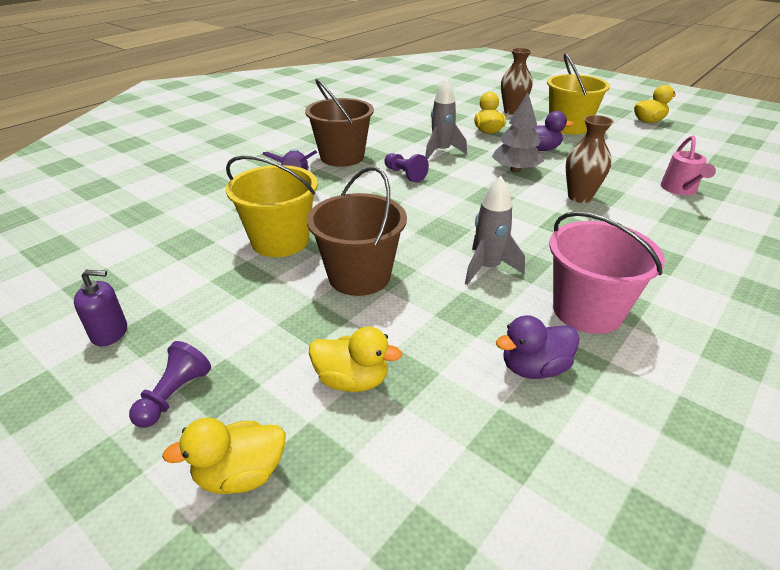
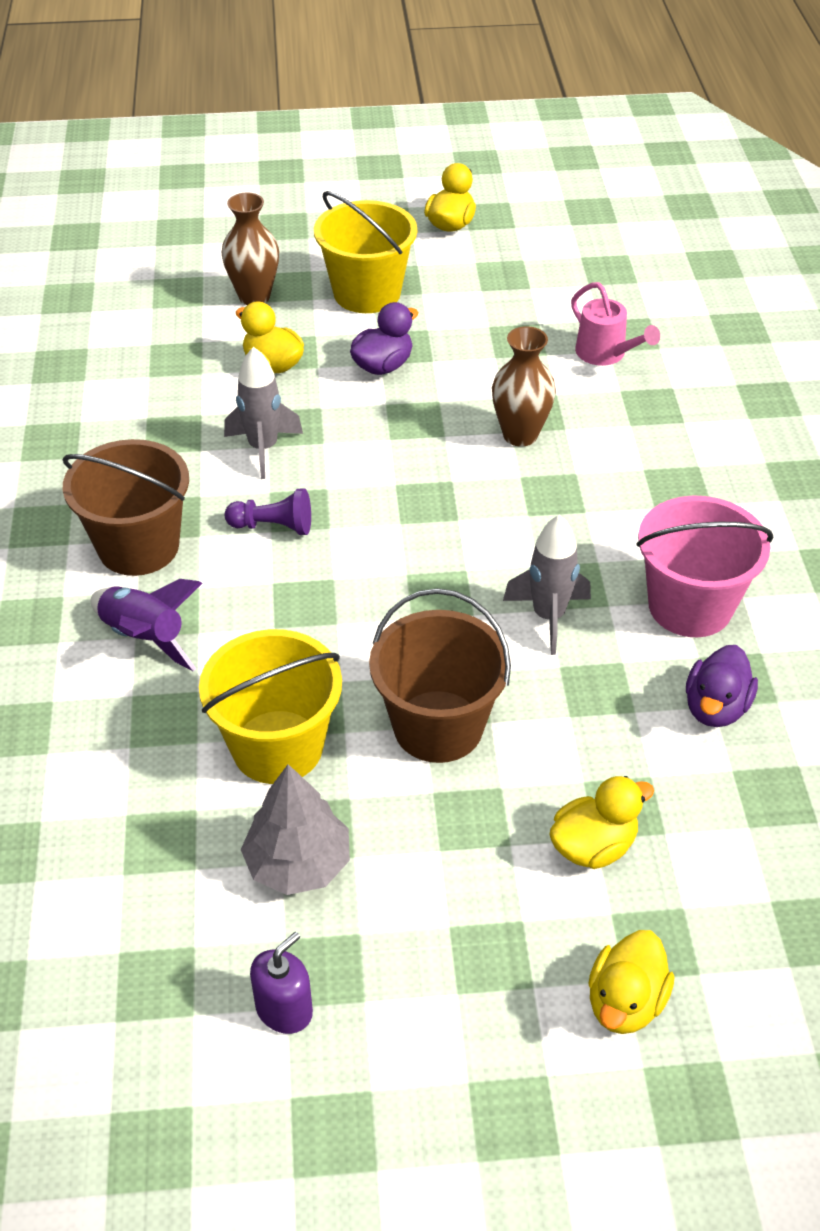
camera: 45 degrees left, 10 degrees up
(174, 395) = (464, 999): purple pawn -> none
(515, 170) = (398, 429): grey tree -> grey tree (298, 864)

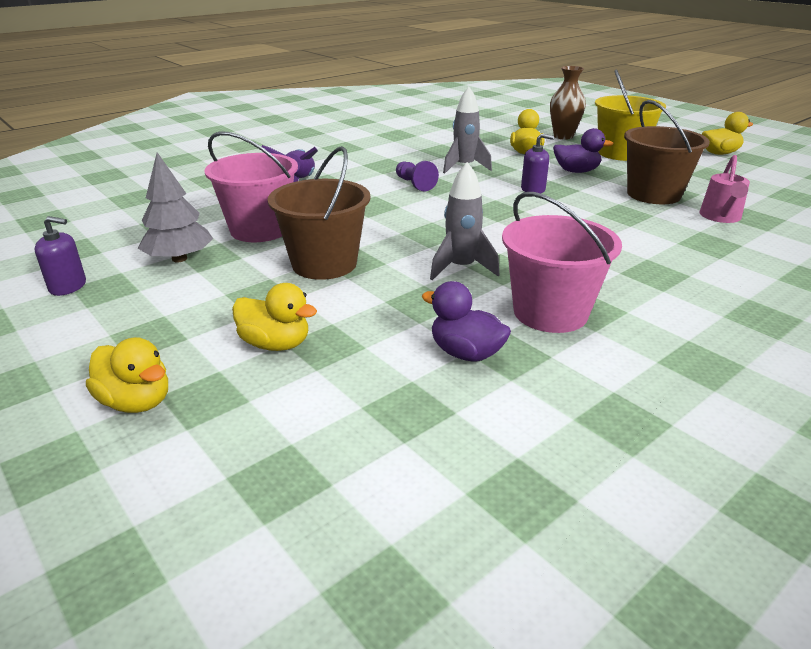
camera: 55 degrees right, 15 degrees down
(138, 546) = (356, 165): brown bucket -> brown bucket (653, 194)
(277, 747) = (260, 229): yellow bucket -> pink bucket
(399, 435) = (533, 189): none -> purple soap dispenser
(520, 435) = (597, 216): brown vase -> none
(625, 1002) = (136, 402): yellow duck -> yellow duck turned 135 degrees counterclockwise
(715, 708) = (466, 353): purple duck -> purple duck turned 45 degrees clockwise

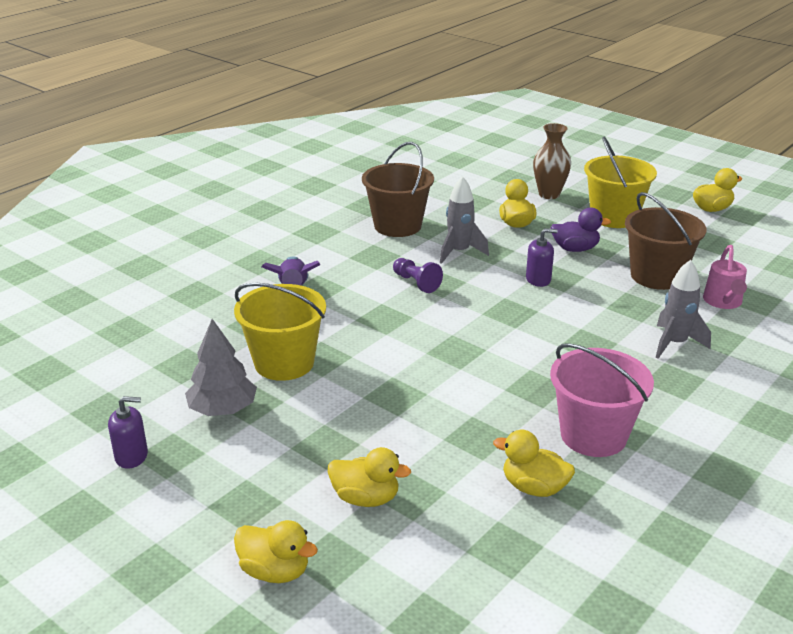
camera: 10 degrees left, 0 degrees up
(260, 229) = (284, 363): pink bucket -> yellow bucket
(324, 264) = (369, 401): brown bucket -> brown bucket (397, 226)
(461, 268) = (500, 392): grey rocket -> grey rocket (674, 344)
(466, 353) = (534, 487): purple duck -> yellow duck

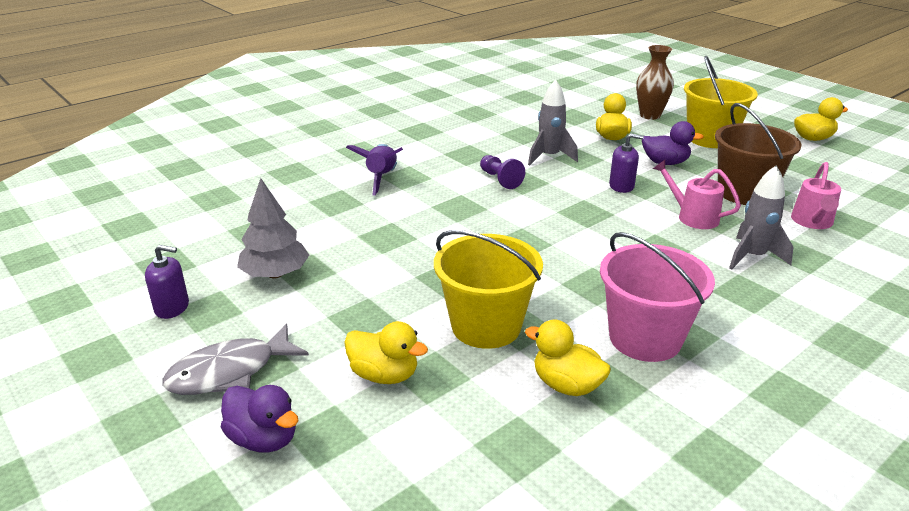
camera: 10 degrees right, 0 degrees up
(217, 513) = (230, 372): none -> grey fish
(275, 571) = (264, 439): yellow duck -> purple duck
(284, 363) = (350, 238): yellow bucket -> yellow bucket (486, 326)
(397, 226) = (497, 131): brown bucket -> none
(612, 307) = (692, 217): none -> pink watering can

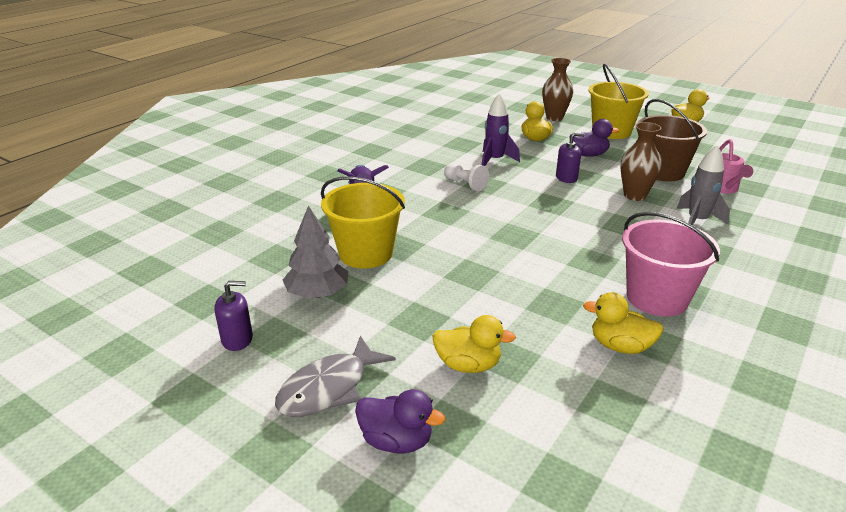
camera: 15 degrees left, 0 degrees up
(486, 326) = (528, 309): yellow bucket -> yellow bucket (366, 253)
(500, 179) = (465, 184): purple pawn -> white pawn
(549, 157) = (495, 160): grey rocket -> purple rocket
(692, 217) = (634, 196): pink watering can -> brown vase

